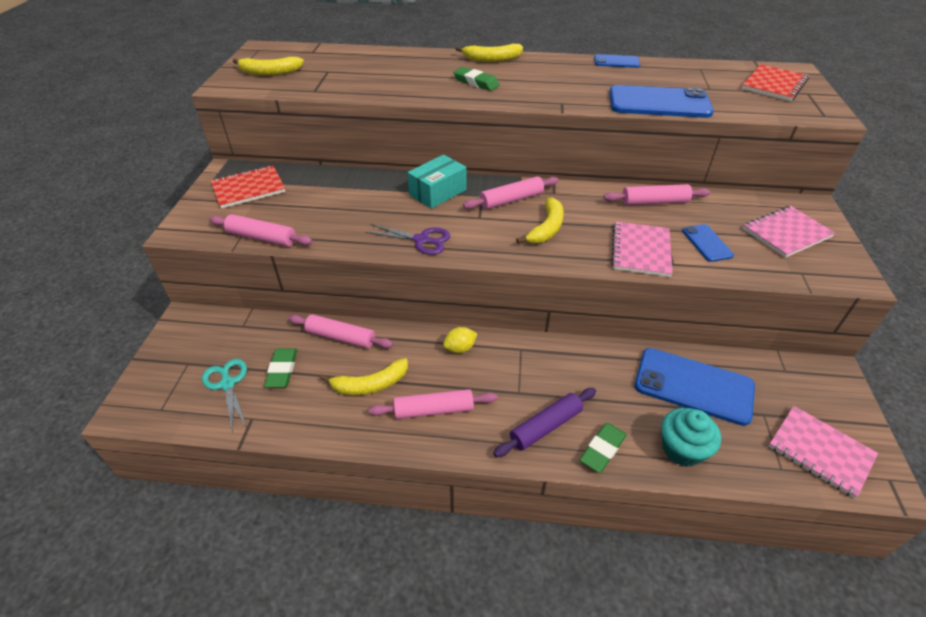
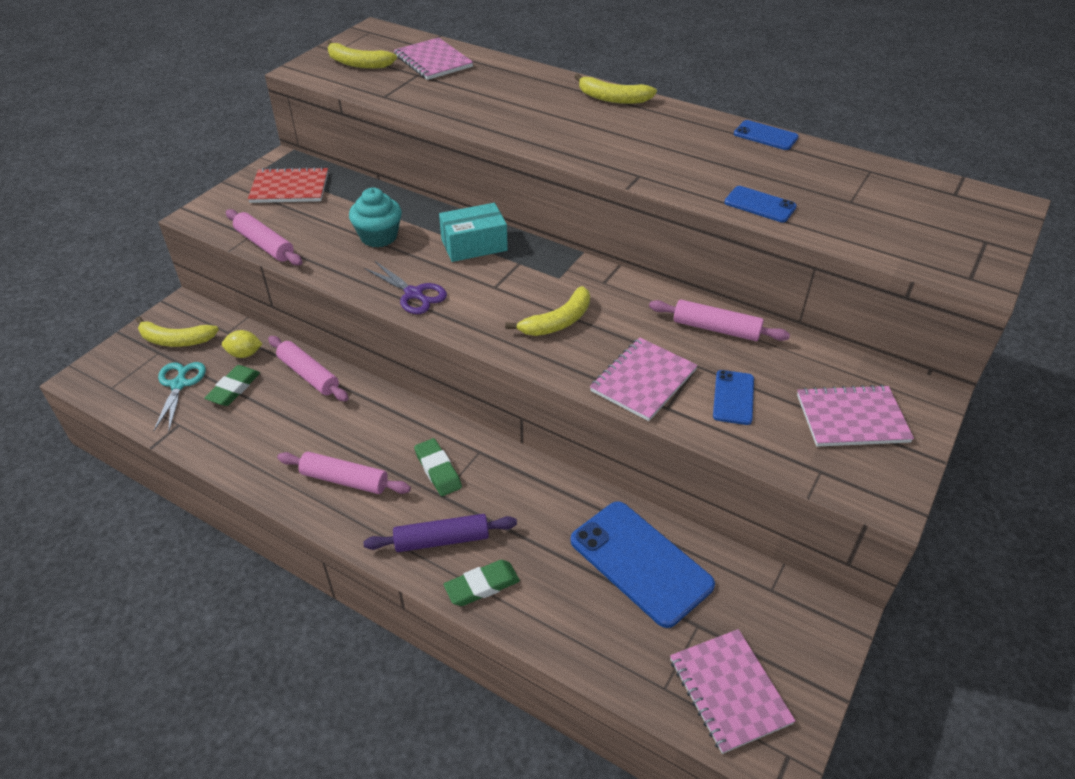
camera: 25 degrees right, 0 degrees up
(331, 60) = (433, 61): none -> pink notebook
(370, 384) = (303, 432): yellow banana -> yellow banana (175, 340)
(460, 348) = (416, 428): yellow lemon -> yellow lemon (245, 354)
(476, 82) = (565, 125): green eraser -> green eraser (438, 470)
(511, 200) = (547, 277): pink rolling pin -> none
(659, 103) = (760, 205): blue phone -> blue phone, size x0.51
(682, 449) = (568, 621): turquoise cupcake -> turquoise cupcake (378, 236)
(774, 85) = (949, 217): red notebook -> none

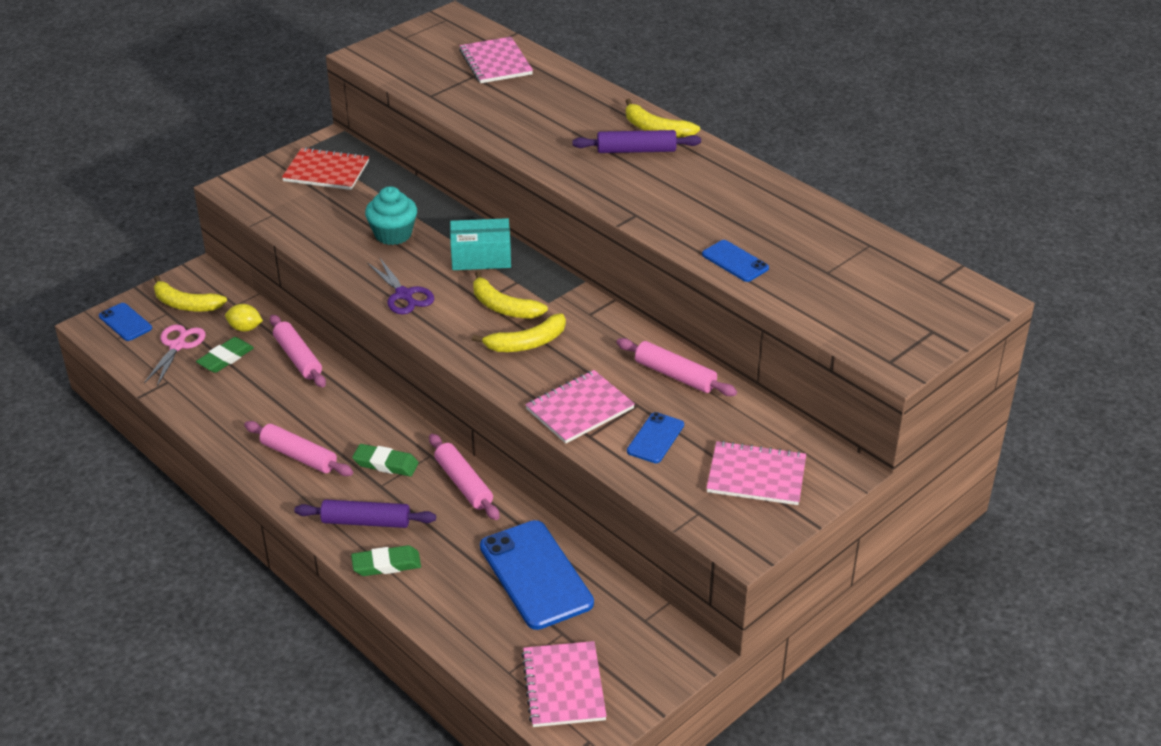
camera: 15 degrees right, 5 degrees down
(179, 384) = (178, 346): turquoise scissors -> pink scissors
(265, 245) = (284, 225): pink rolling pin -> pink rolling pin (463, 484)
(358, 63) = (420, 55): yellow banana -> yellow banana (503, 307)
(438, 470) = (385, 464): green eraser -> green eraser turned 60 degrees counterclockwise
(605, 118) = (636, 150): none -> purple rolling pin
(765, 136) = (787, 193): blue phone -> blue phone (125, 322)

